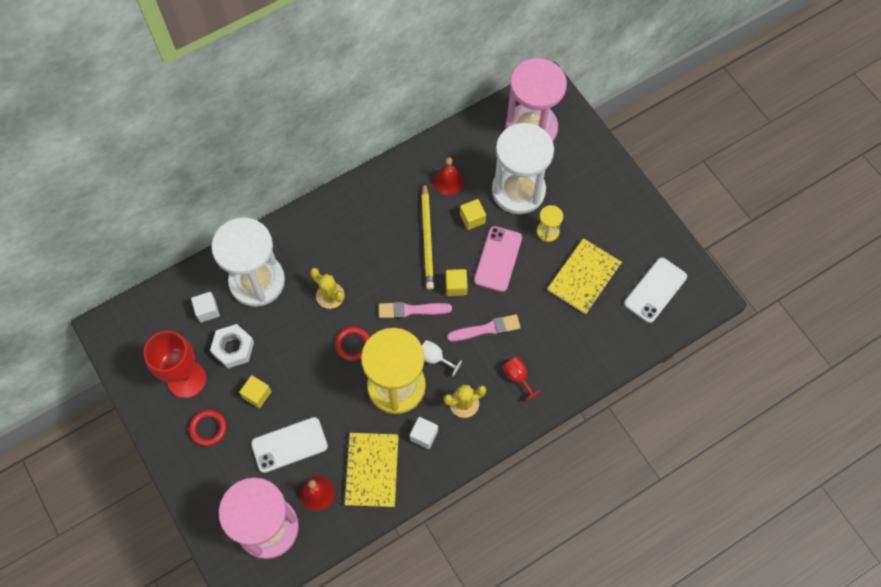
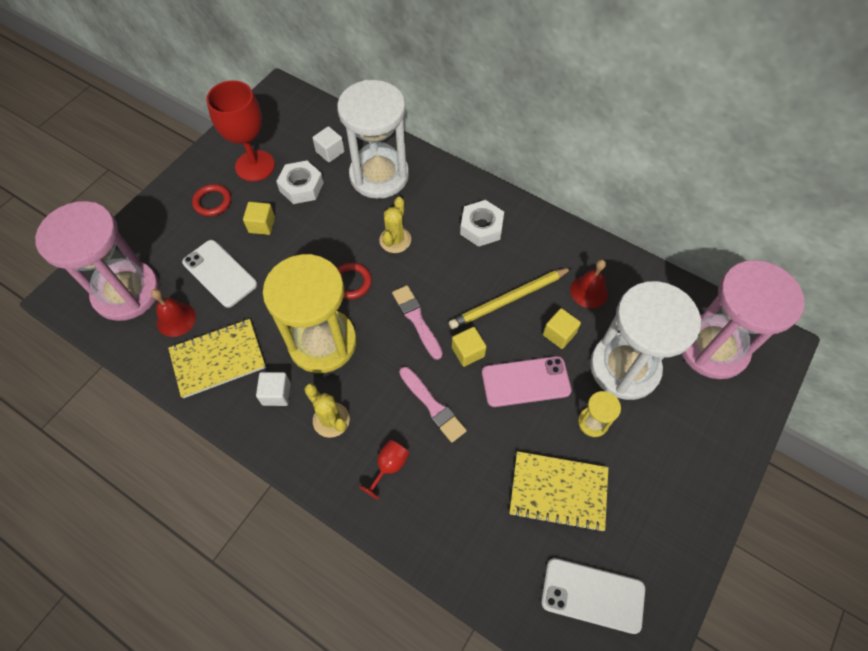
camera: 65 degrees right, 5 degrees down
(352, 227) = (481, 227): none -> white nut
(435, 358) = (371, 366): white goblet -> none

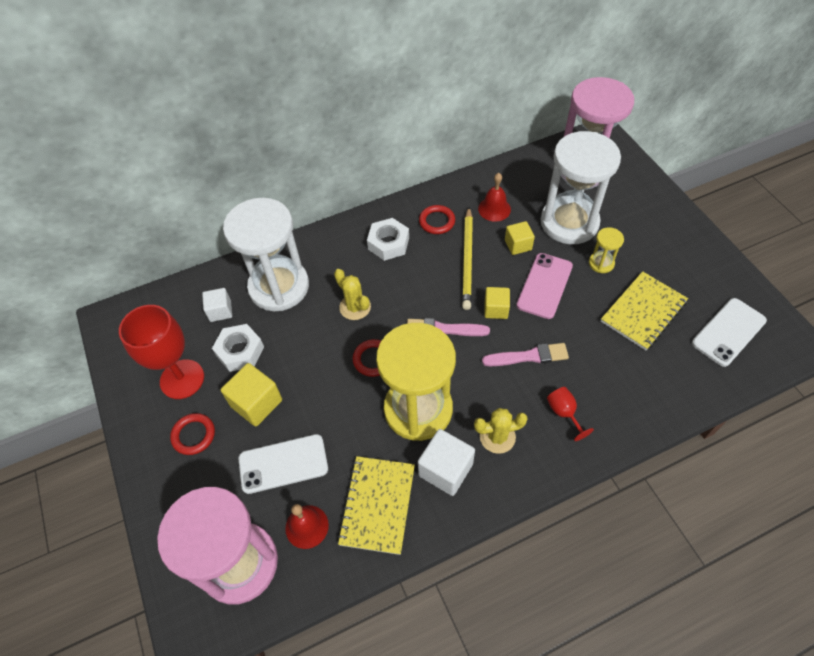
camera: 55 degrees left, 5 degrees down
(262, 225) = (256, 403): yellow cube -> yellow cube, size x1.55
(276, 394) = (445, 469): white cube -> white cube, size x1.55
(535, 251) = (437, 221): none -> red ring

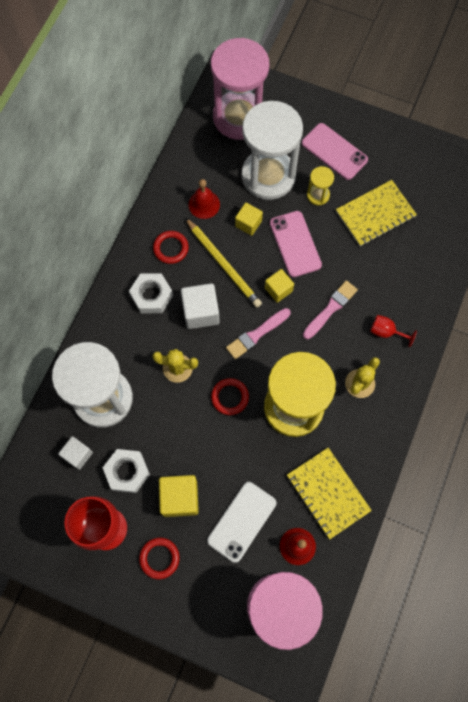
camera: 45 degrees left, 15 degrees up
(445, 469) = (348, 433): white cube -> white cube (201, 312)
(643, 312) = (375, 214): yellow notebook -> yellow notebook turned 60 degrees clockwise
(648, 241) = (334, 151): none -> pink phone
(728, 332) = (437, 189): white phone -> none

